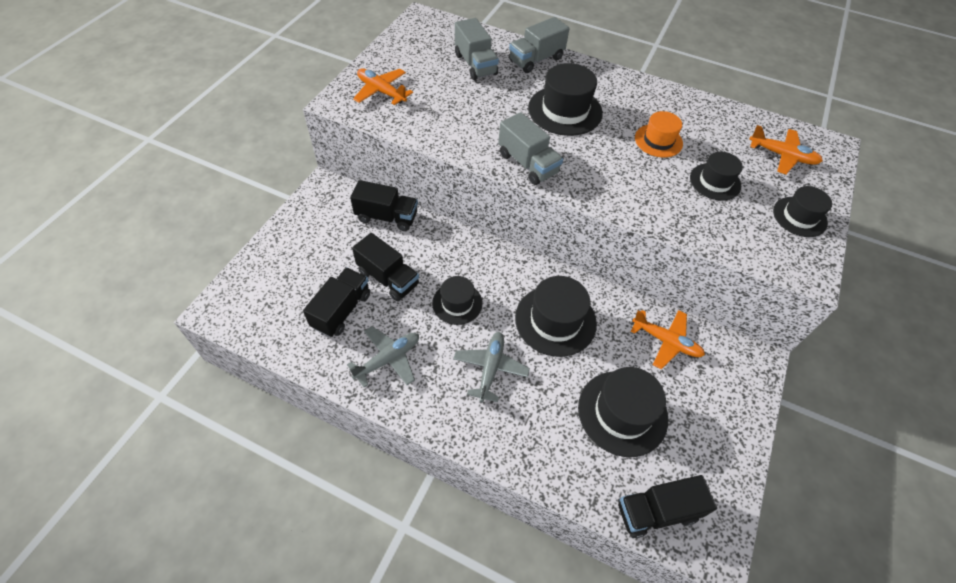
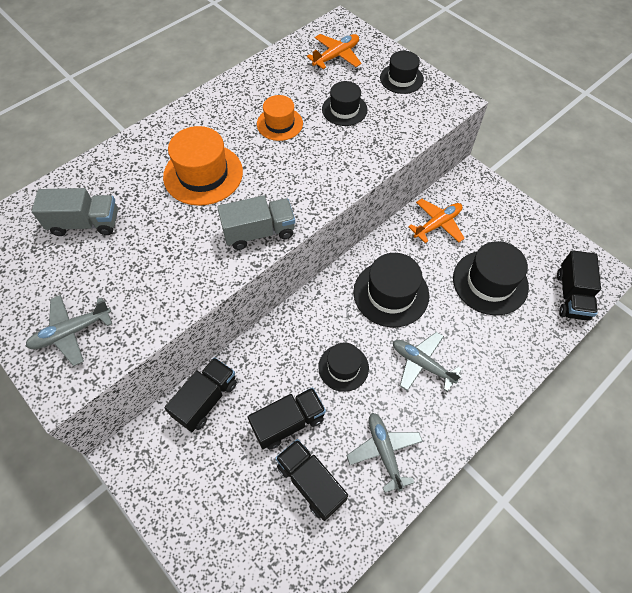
camera: 65 degrees left, 5 degrees up
(381, 91) = (71, 332): orange plane -> grey plane
(536, 60) = (113, 167): grey truck -> none
(565, 110) = (203, 174): black hat -> orange hat

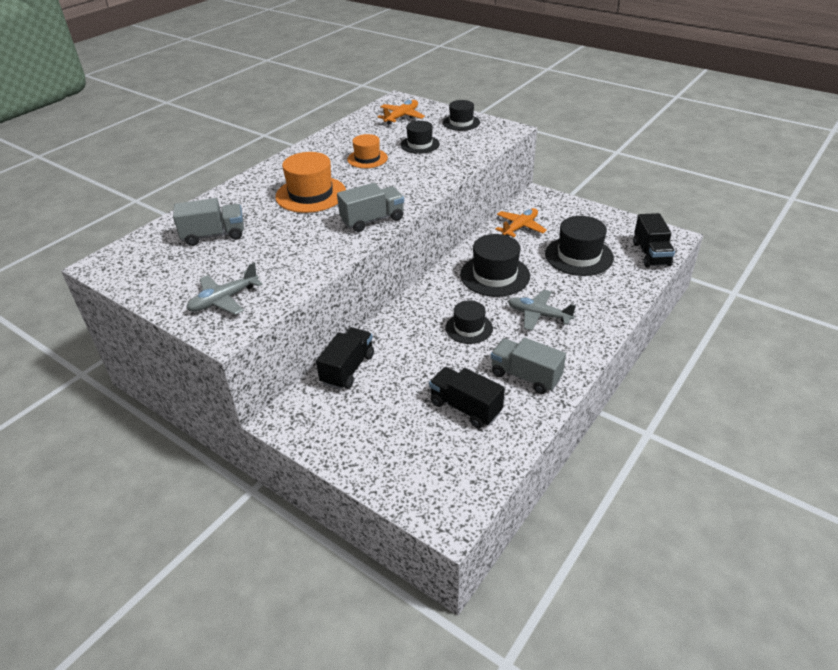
camera: 10 degrees left, 20 degrees down
(288, 423) = (431, 372): black truck -> none
(384, 451) = (525, 376): grey plane -> grey truck

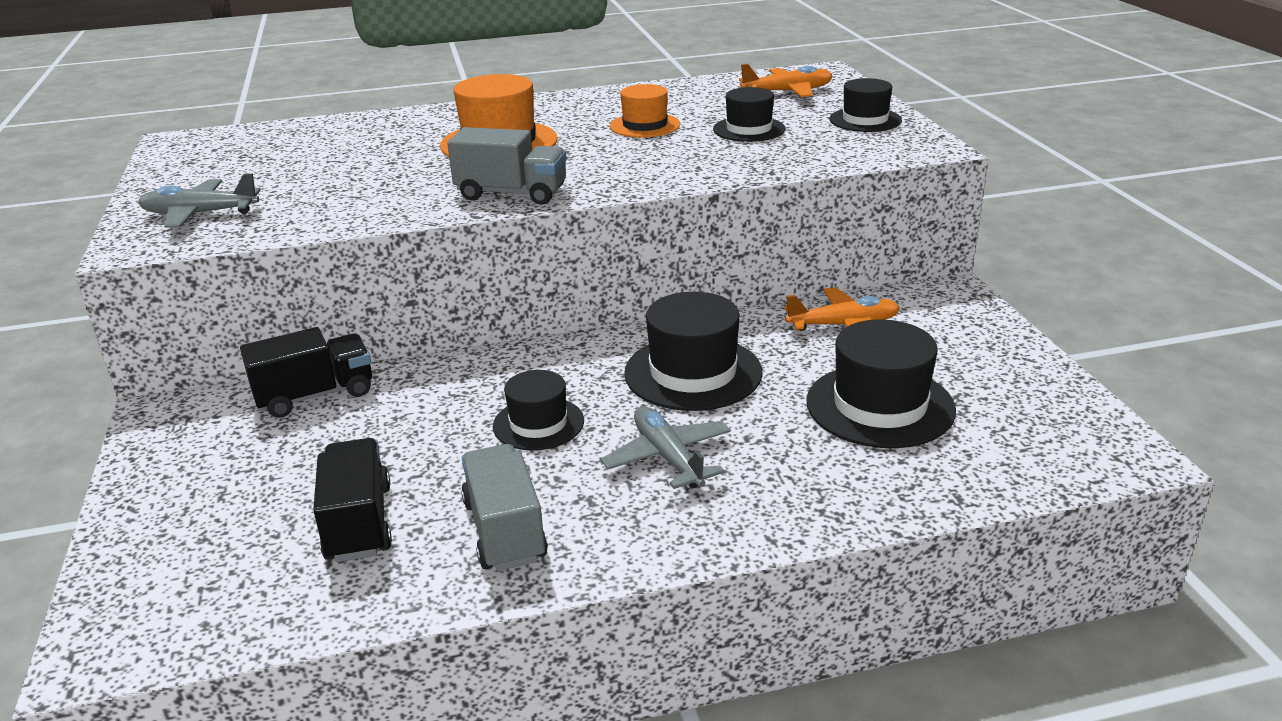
camera: 40 degrees right, 10 degrees down
(214, 235) = (320, 150): grey truck -> none
(651, 254) = (1031, 462): black truck -> none

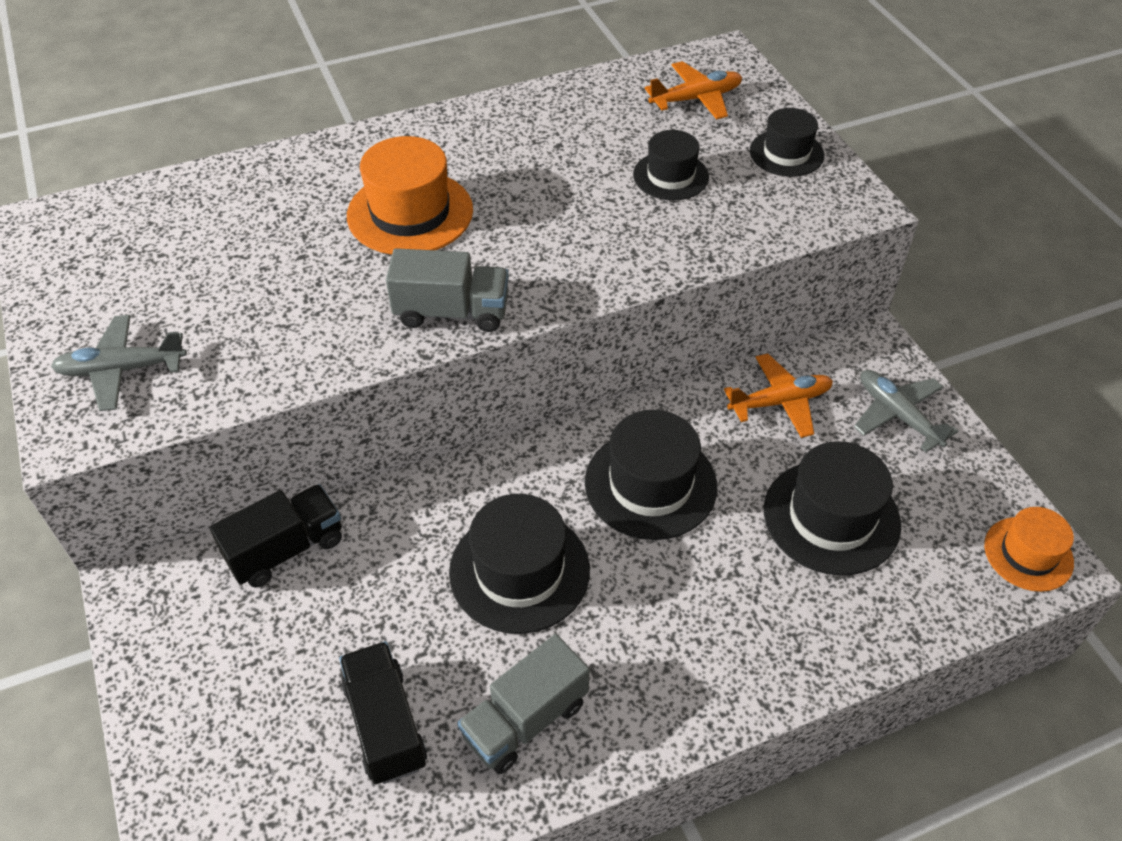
camera: 10 degrees left, 20 degrees up
(505, 530) = (525, 719): grey truck -> grey truck turned 105 degrees counterclockwise
(538, 423) = (519, 571): black hat -> black hat, size x1.61
(645, 125) = (559, 172): orange hat -> orange hat (1028, 554)
(668, 458) = (652, 607): grey plane -> grey plane (897, 415)

